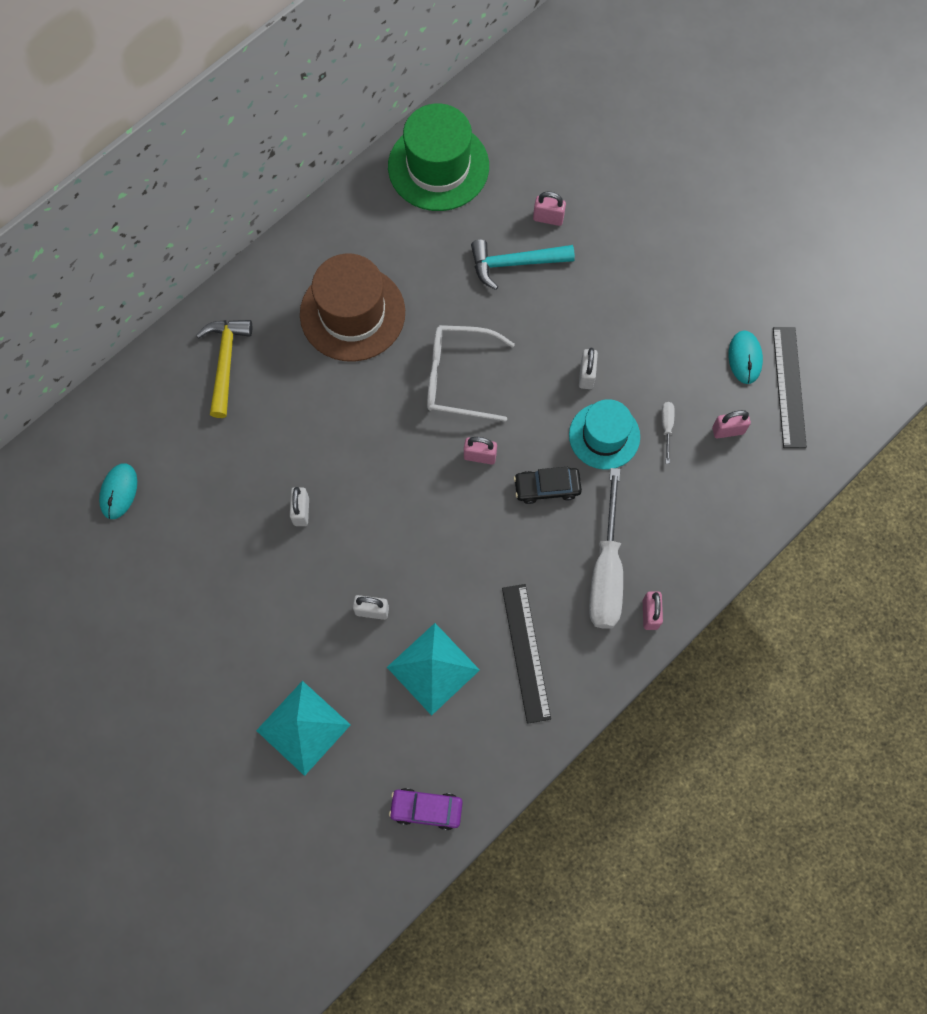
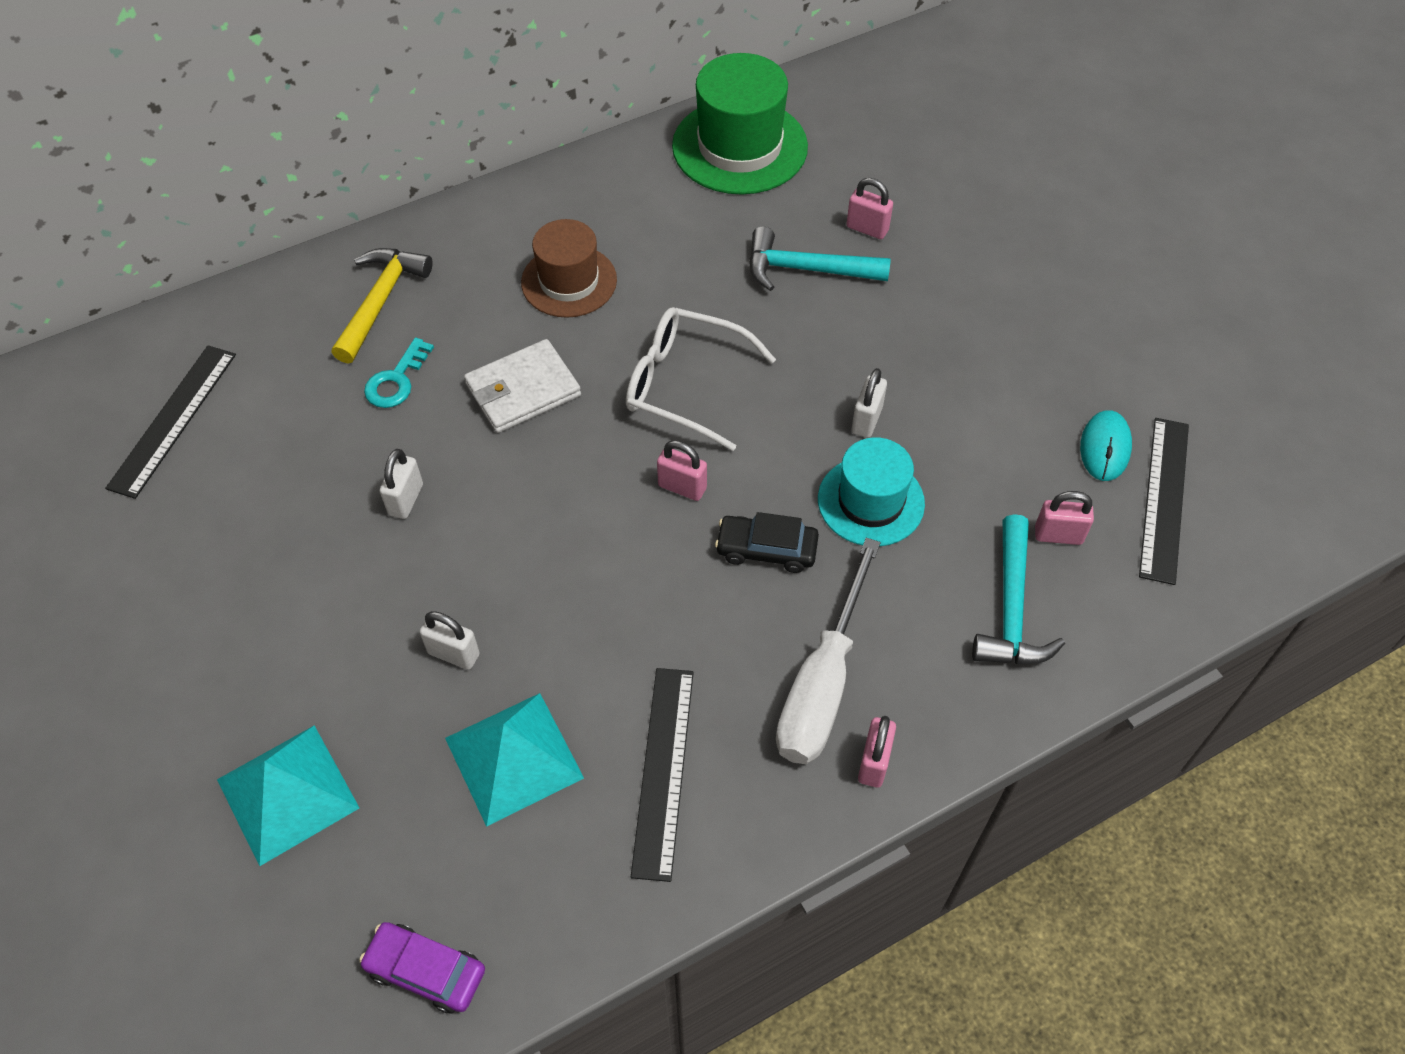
camera: 15 degrees right, 15 degrees down
(119, 491) = (173, 420): turquoise mouse -> black ruler
(260, 423) = (396, 380): none -> turquoise key
(350, 409) = (522, 390): none -> white wallet
(352, 313) = (569, 281): brown hat -> brown hat, size x0.65
(666, 427) = (966, 511): white screwdriver -> none
(709, 489) = (1011, 608): none -> turquoise hammer

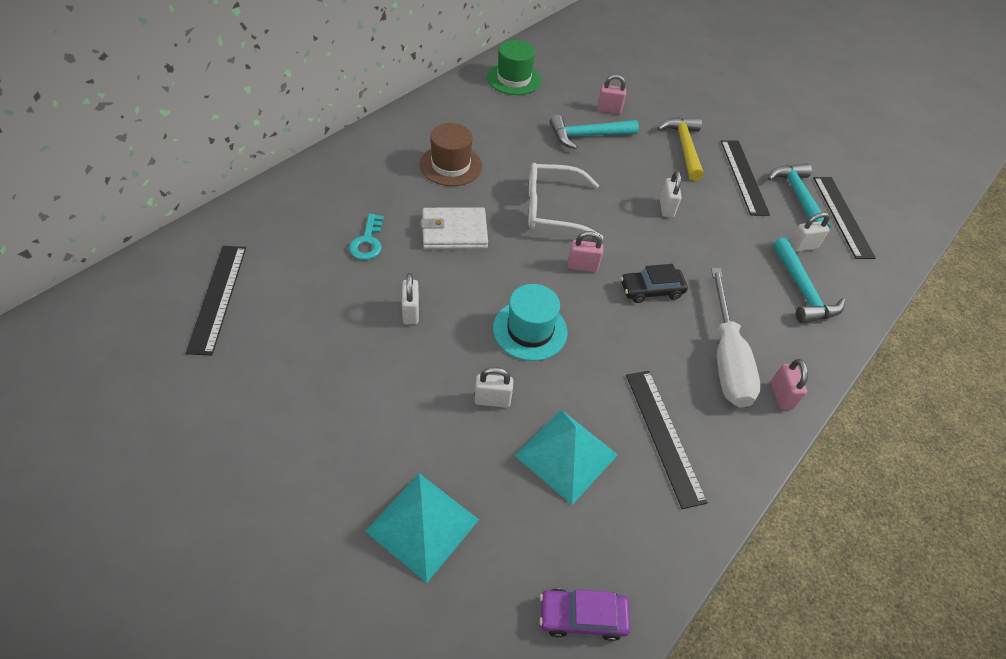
camera: 25 degrees left, 5 degrees down
(380, 302) = (333, 198): yellow hammer -> yellow hammer (684, 147)
(522, 390) = (454, 231): white wallet -> white wallet turned 45 degrees clockwise
(739, 146) = (514, 79): green hat -> green hat, size x0.65
(871, 501) = (694, 251): turquoise hat -> turquoise hat (530, 330)
(1030, 392) = (743, 176): none -> black ruler
(1058, 535) = (802, 246): pink padlock -> white padlock
(1105, 447) = (798, 197): turquoise mouse -> turquoise hammer

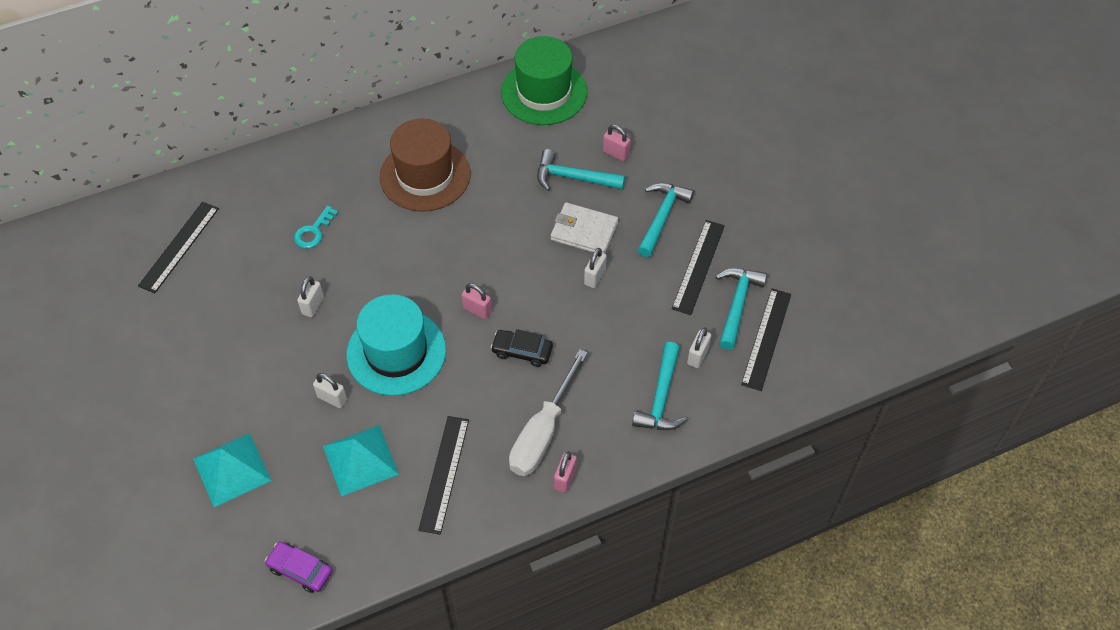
camera: 30 degrees right, 5 degrees up
(451, 165) = (425, 175): brown hat -> brown hat, size x1.53
(454, 231) = (389, 243): white wallet -> white wallet (584, 231)
(514, 79) = (544, 92): green hat -> green hat, size x1.53
(530, 330) = (396, 352): turquoise hat -> turquoise hat, size x1.53
(553, 209) = (488, 247): white glasses -> none
(684, 147) = (662, 217): yellow hammer -> turquoise hammer
(802, 246) = (697, 356): white padlock -> white padlock turned 75 degrees counterclockwise

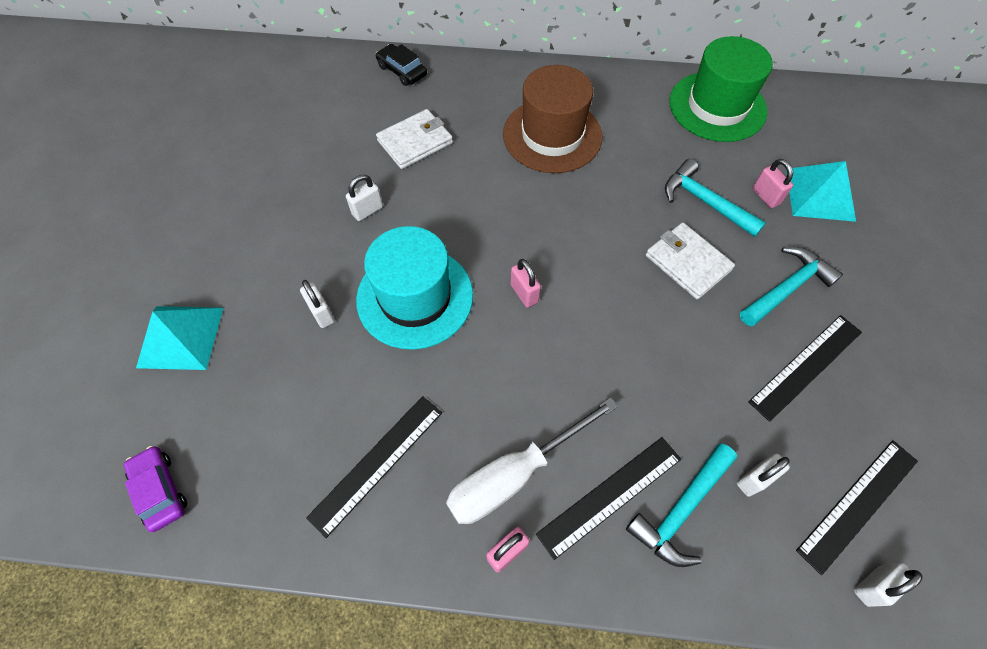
camera: 30 degrees right, 5 degrees up
(179, 247) = (292, 104): black ruler -> black ruler (610, 496)
(313, 231) = (415, 142): turquoise key -> white wallet
(360, 460) = (303, 396): turquoise pyramid -> turquoise pyramid (820, 194)
(522, 351) = (546, 363): black car -> black car (402, 71)
(594, 277) = (673, 319): white padlock -> white padlock (872, 586)
(737, 305) = (836, 438): turquoise hammer -> none

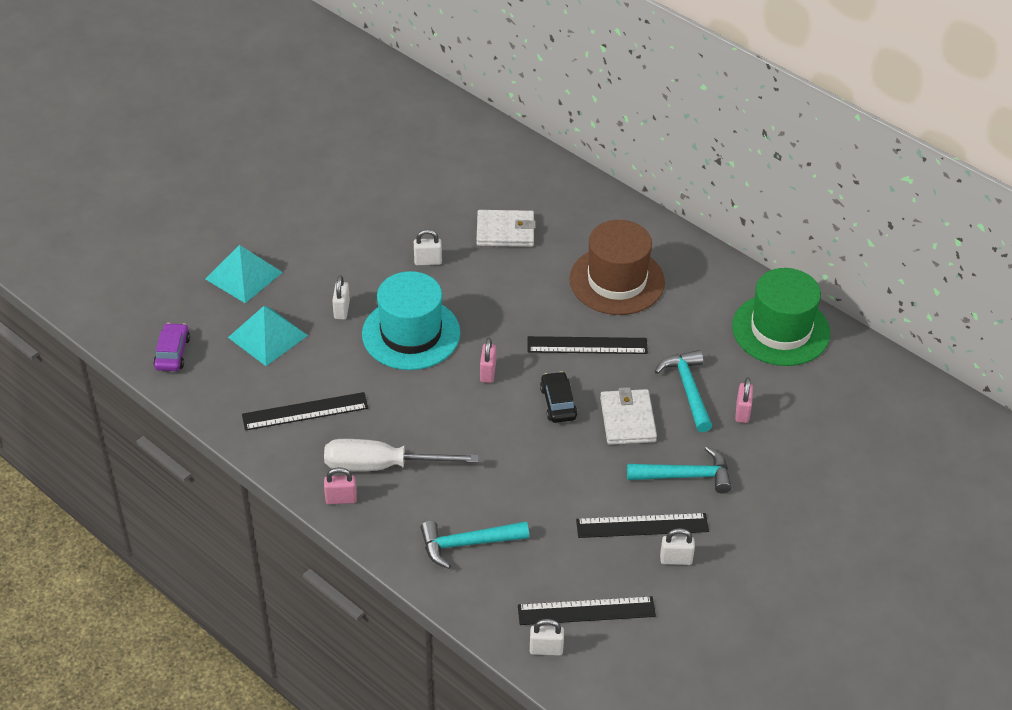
camera: 35 degrees right, 15 degrees down
(402, 71) = (544, 172): black car -> black car (558, 403)
(610, 496) = (430, 511): black ruler -> black ruler (587, 345)
(754, 479) = (532, 558): white padlock -> white padlock (676, 559)
(820, 194) = (790, 435): turquoise pyramid -> turquoise pyramid (267, 336)

